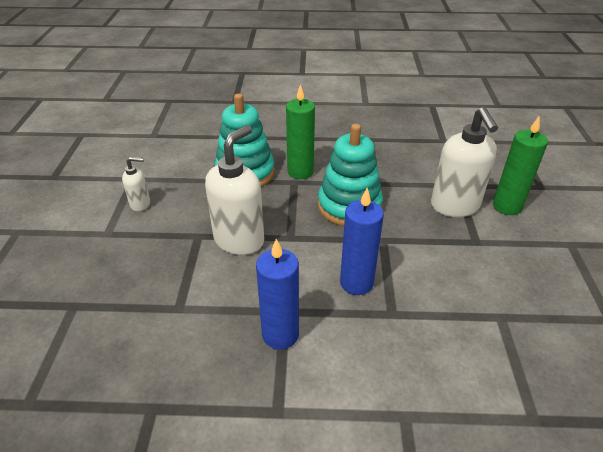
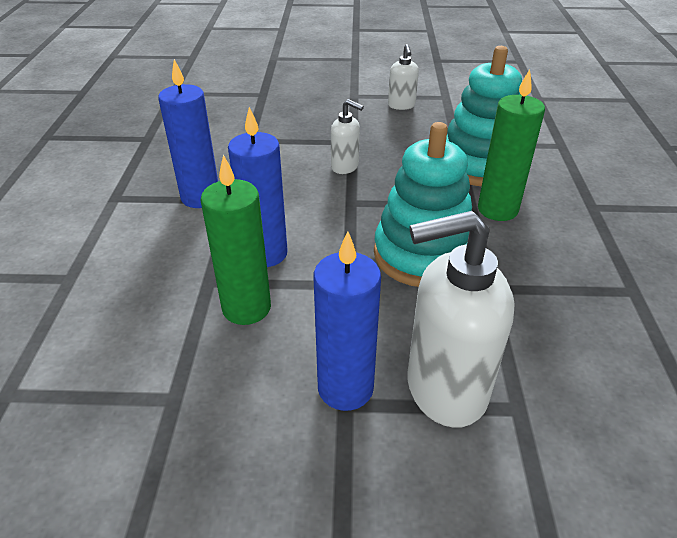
camera: 90 degrees right, 0 degrees up
(239, 240) = (345, 167): white soap dispenser -> white soap dispenser, size x0.51
(466, 241) = (345, 388): none -> blue candle
(507, 206) = (460, 486): green candle -> green candle (246, 308)

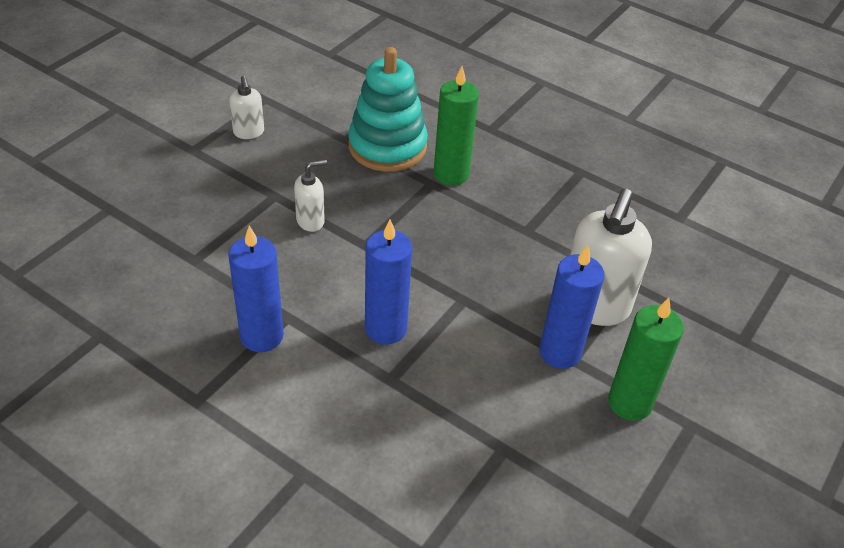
camera: 60 degrees left, 5 degrees up
(246, 308) = (441, 368): green candle -> green candle (629, 403)
(401, 105) = (249, 132): white soap dispenser -> white soap dispenser turned 45 degrees clockwise
(422, 254) = (465, 242): turquoise stacking toy -> none

